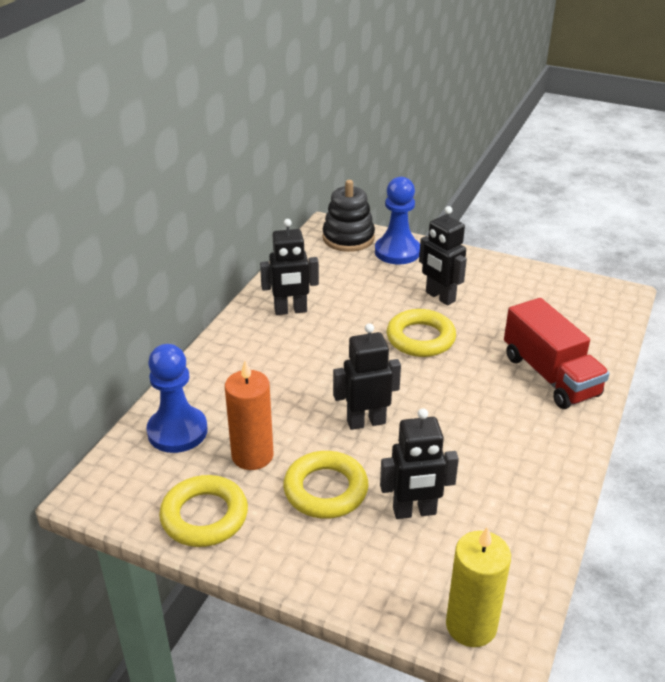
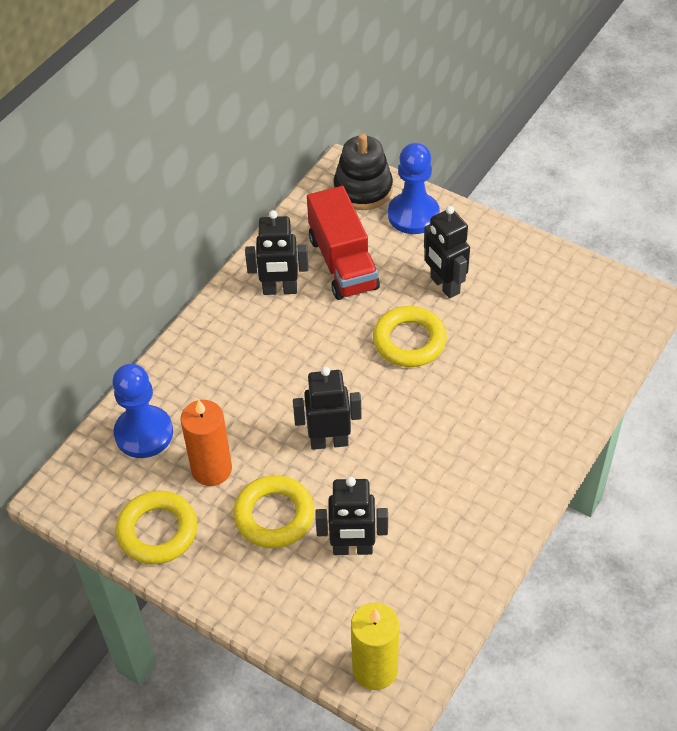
camera: 10 degrees right, 15 degrees up
(550, 375) = (532, 403): red truck -> red truck (343, 263)

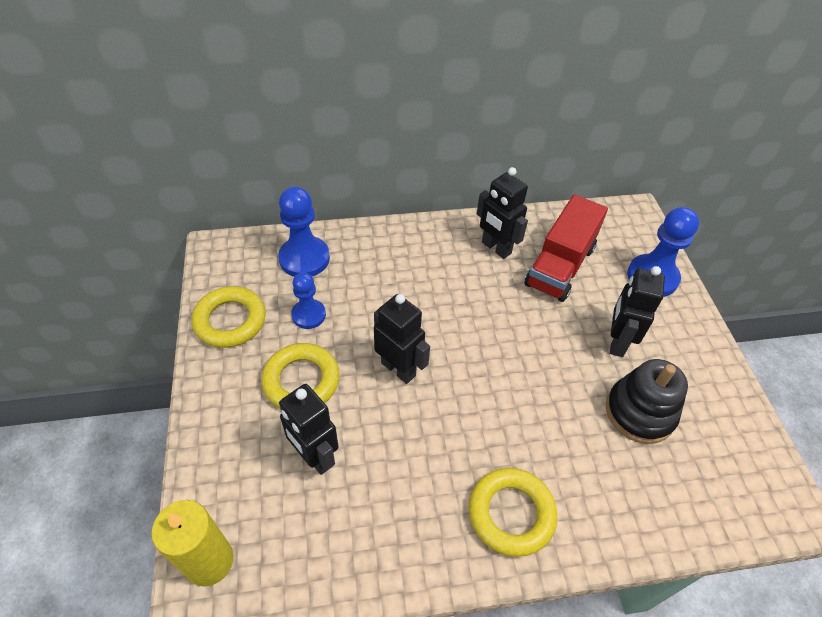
camera: 45 degrees right, 0 degrees up
(211, 469) = (309, 315): orange candle -> blue pawn
(363, 189) = (634, 233): black stacking toy -> black stacking toy (639, 412)
(409, 341) = (541, 355): yellow ring -> yellow ring (511, 513)

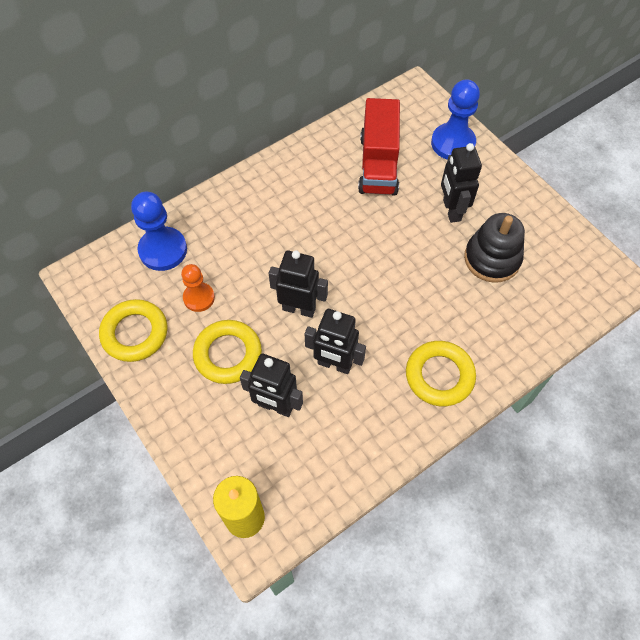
camera: 25 degrees left, 10 degrees up
(309, 315) = (199, 298): blue pawn -> orange pawn
(496, 248) = (319, 170): black robot -> black robot (334, 364)

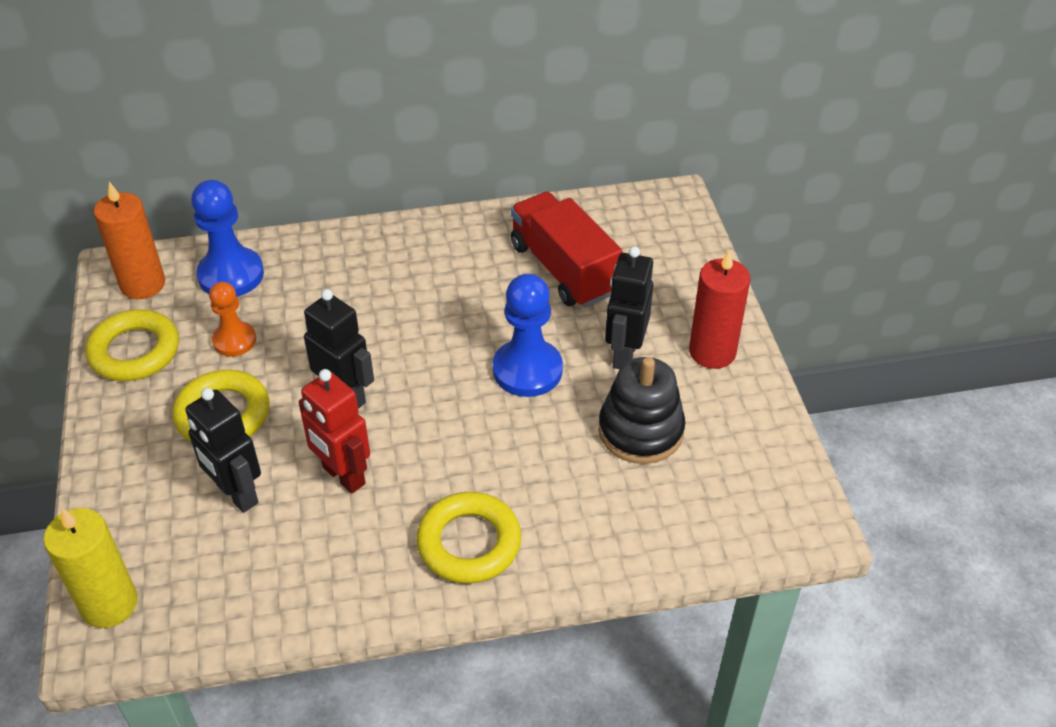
camera: 25 degrees right, 15 degrees down
(105, 281) = (143, 284): none -> orange candle
(334, 364) = (343, 476): black robot -> red robot
(378, 164) = (563, 269): red truck -> red truck turned 120 degrees clockwise
(453, 143) = (682, 277): blue pawn -> blue pawn (527, 370)
(501, 189) = (712, 352): none -> red candle

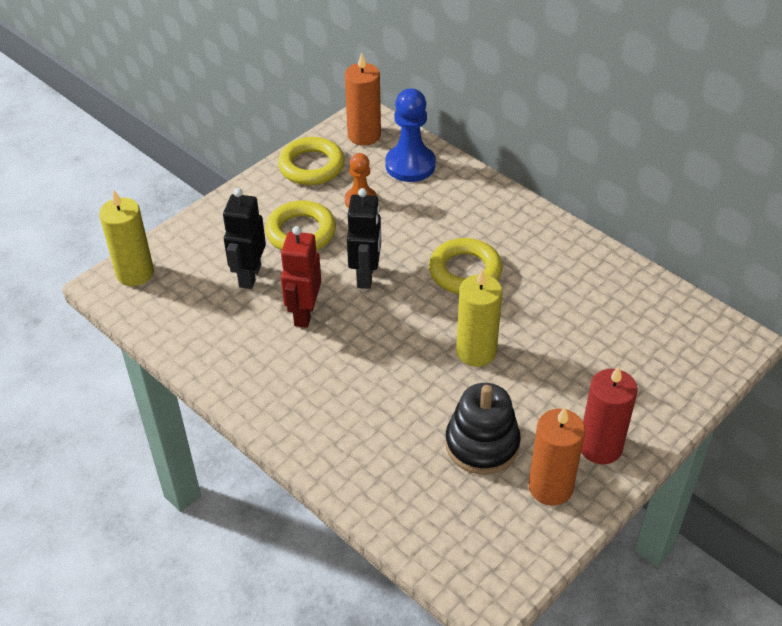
camera: 55 degrees right, 0 degrees up
(469, 543) = (306, 405): yellow ring -> yellow ring (465, 271)
(527, 370) = (476, 352): blue pawn -> yellow candle
(563, 269) = (591, 317): red truck -> none
(624, 354) = (544, 396): black robot -> none
(728, 411) = (550, 487): none -> orange candle

